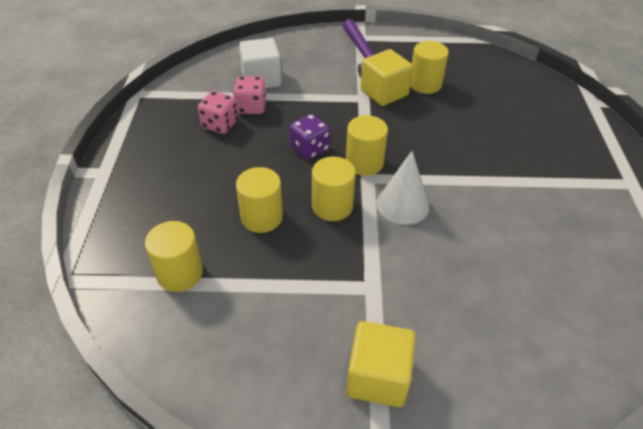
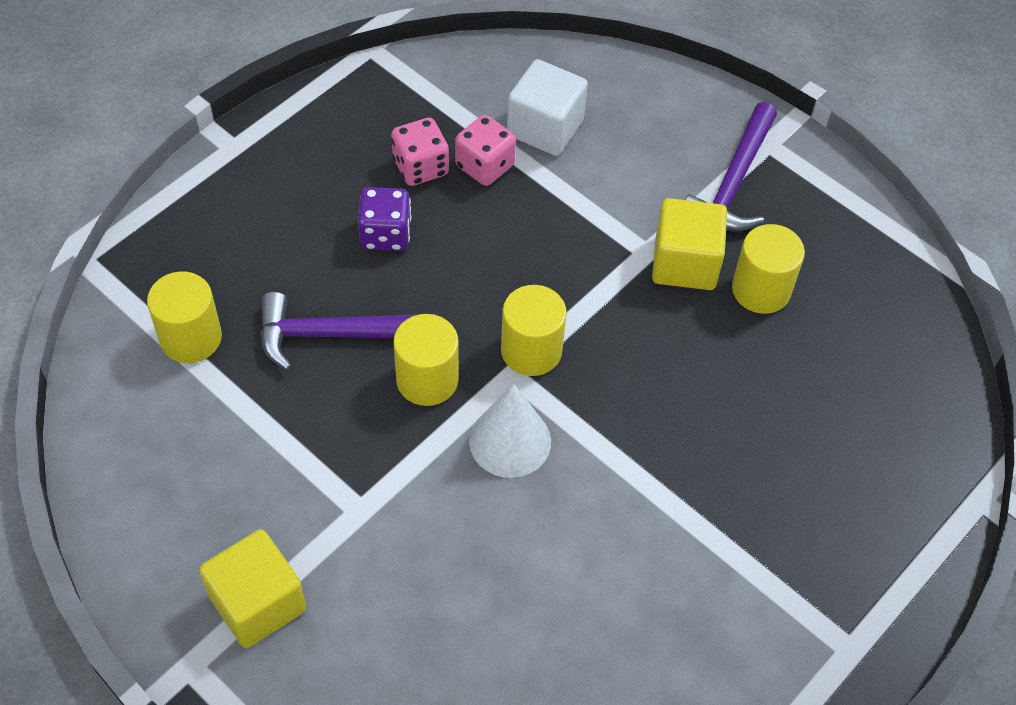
camera: 40 degrees right, 10 degrees up
(261, 217) = (336, 334): yellow cylinder -> purple hammer
(309, 149) = (488, 281): purple dice -> purple dice (385, 234)

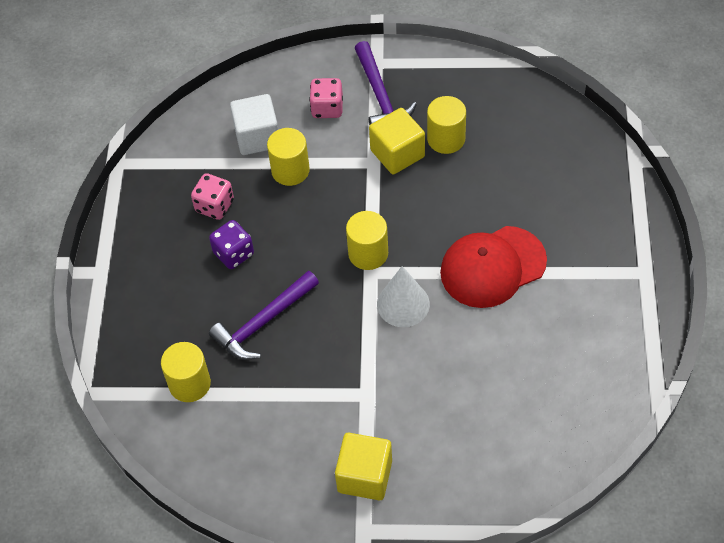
camera: 35 degrees left, 0 degrees up
(427, 380) = (332, 308): yellow cylinder -> yellow cylinder (290, 170)
(485, 166) = (247, 180): pink dice -> pink dice (327, 108)
(661, 484) = (492, 267): none -> red cap

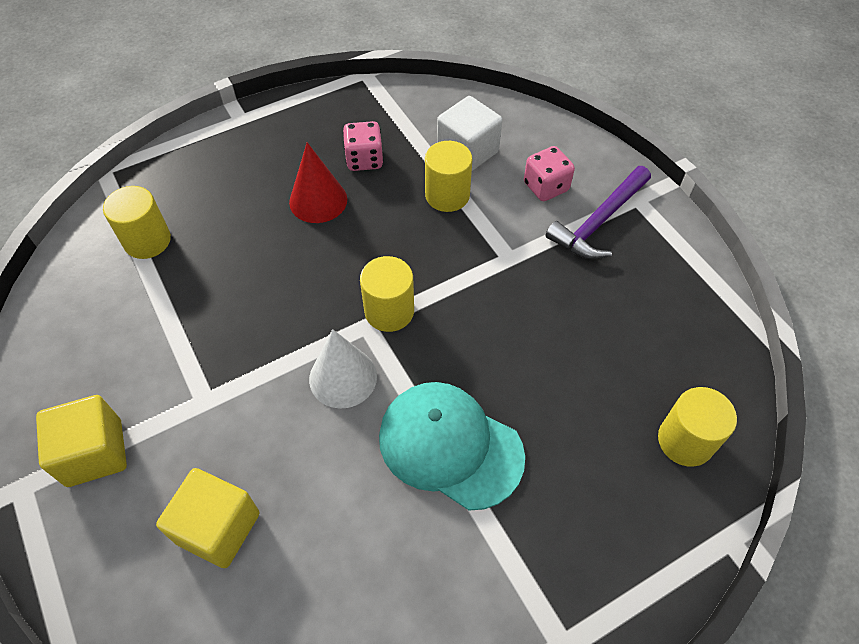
camera: 55 degrees right, 0 degrees up
(233, 254) = (318, 200): purple dice -> red cone
(263, 322) = (250, 263): purple hammer -> none
(397, 153) = (537, 273): yellow cube -> yellow cube (218, 528)
(446, 139) = (592, 309): yellow cylinder -> yellow cylinder (685, 441)
(492, 267) = (450, 446): red cap -> turquoise cap

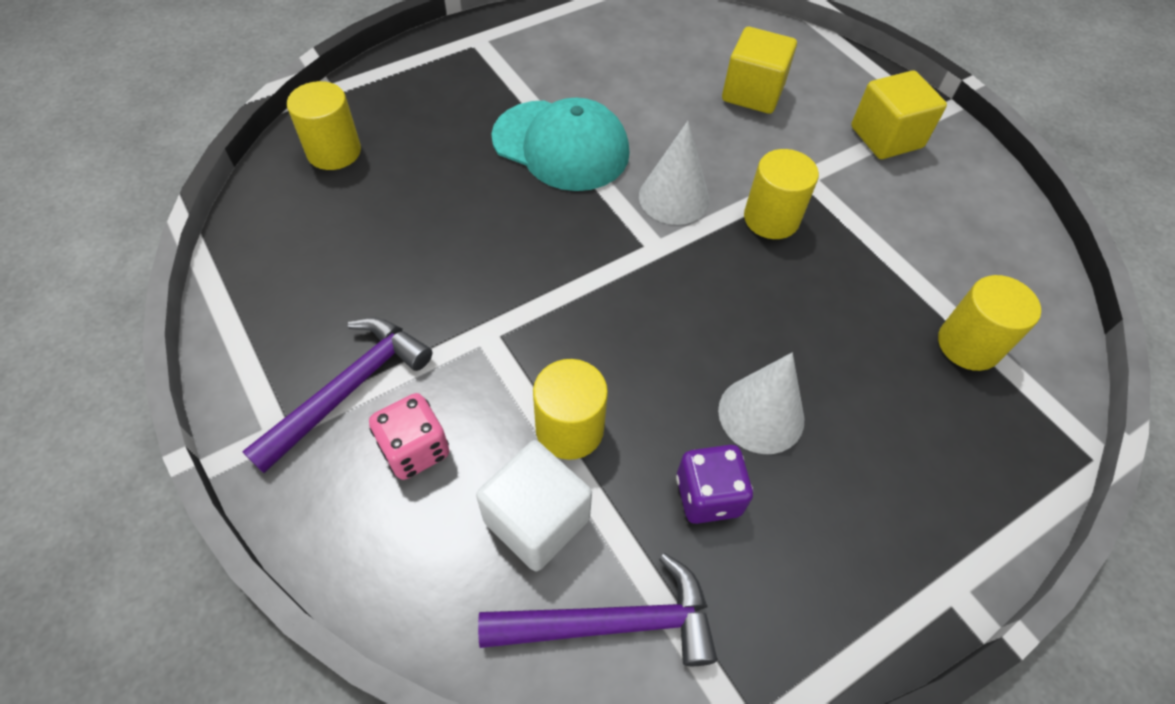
camera: 175 degrees right, 0 degrees up
(318, 200) = (761, 414): red cone -> white cone
(364, 160) = (708, 495): pink dice -> purple dice
(389, 311) = (634, 263): yellow cylinder -> yellow cylinder (771, 219)
(427, 110) = (612, 623): none -> purple hammer

